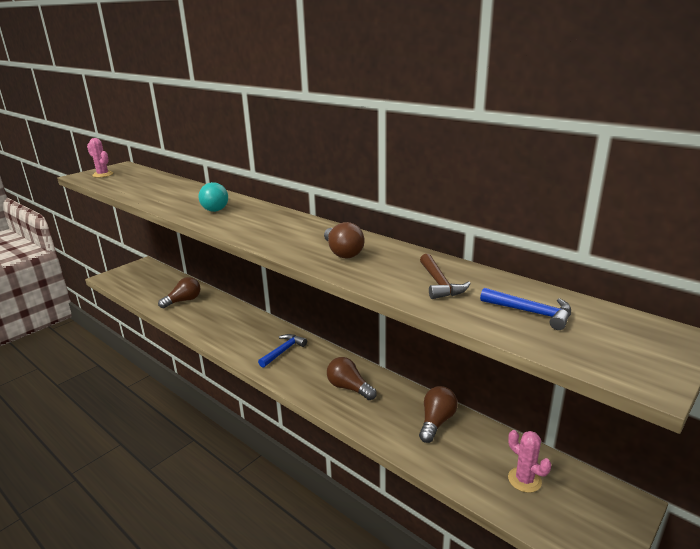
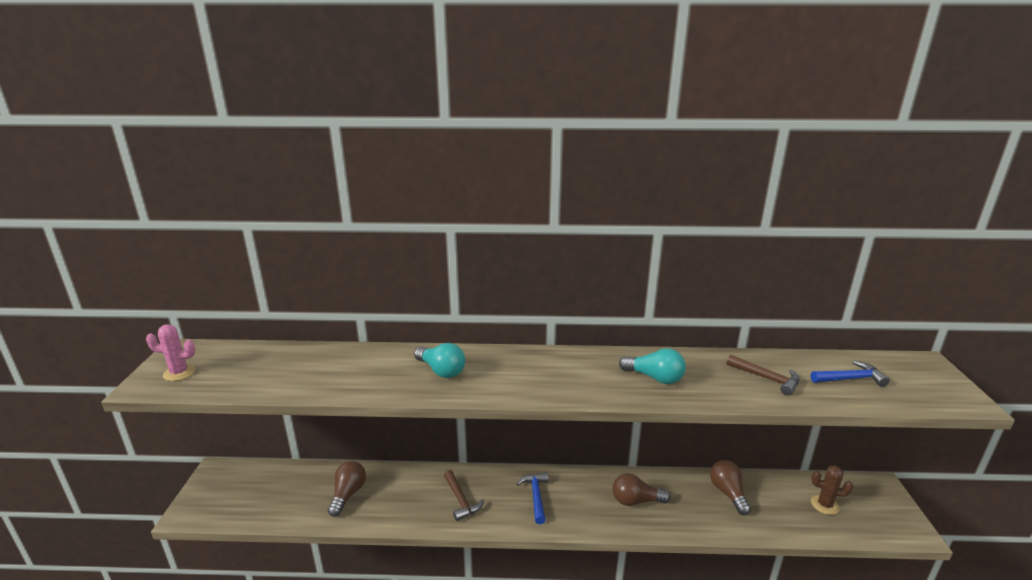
camera: 40 degrees left, 0 degrees up
(235, 331) = (461, 500): none -> brown hammer
(342, 252) = (654, 378): brown light bulb -> turquoise light bulb
(524, 480) = (824, 505): pink cactus -> brown cactus

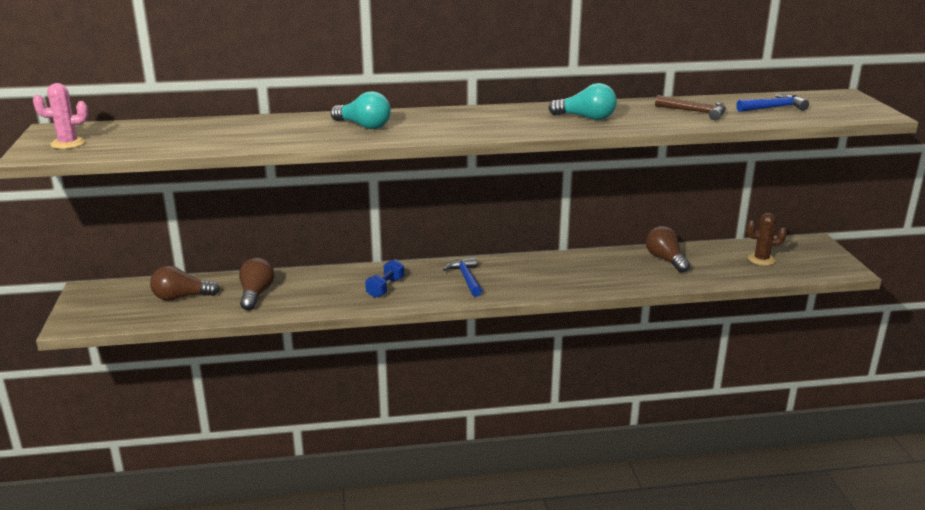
camera: 10 degrees left, 0 degrees up
(461, 500) = (385, 288): brown hammer -> blue dumbbell
(636, 501) = (572, 272): brown light bulb -> brown light bulb (181, 297)

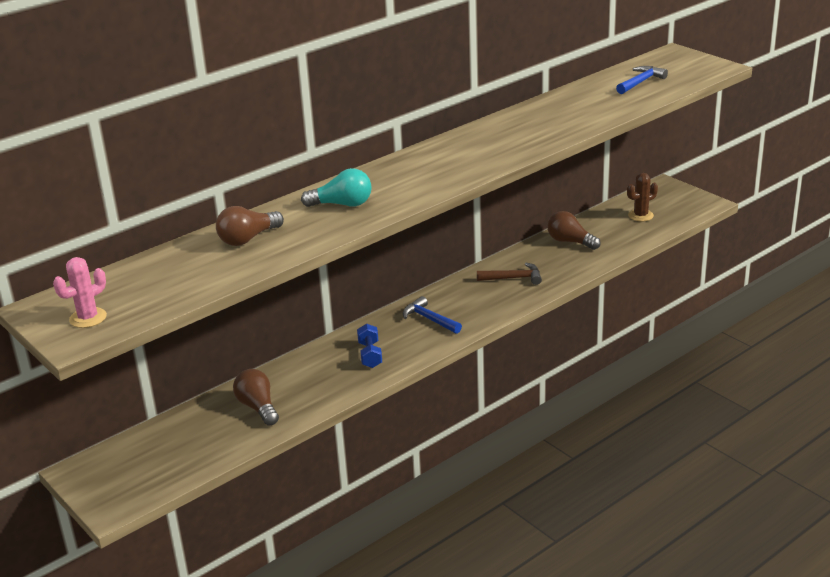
camera: 30 degrees left, 5 degrees up
(181, 297) = (188, 438): brown light bulb -> brown light bulb (248, 239)
(586, 118) = (515, 136): turquoise light bulb -> none
(695, 112) = (590, 104): brown hammer -> brown hammer (513, 278)

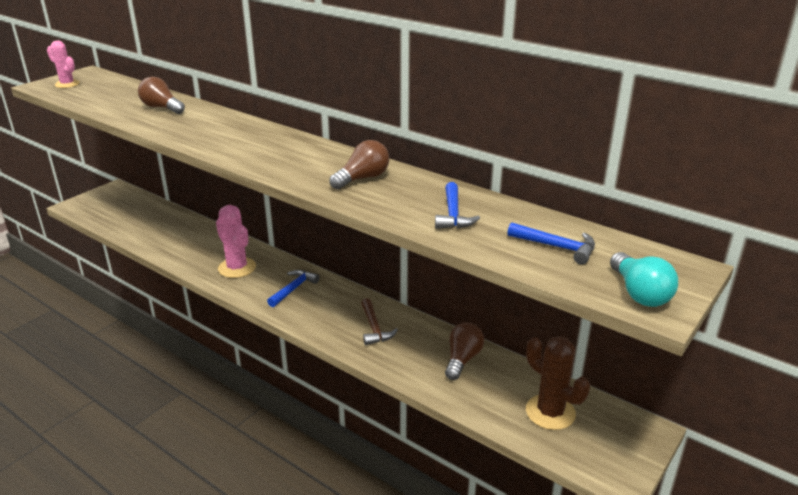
camera: 75 degrees right, 0 degrees up
(258, 407) = (171, 233): brown light bulb -> brown light bulb (362, 178)
(342, 204) = (214, 129): turquoise light bulb -> turquoise light bulb (639, 293)
(370, 355) = (237, 268): blue dumbbell -> pink cactus
(583, 108) = (453, 214): none -> blue hammer
(640, 215) = (550, 412): brown cactus -> brown cactus, size x1.52

